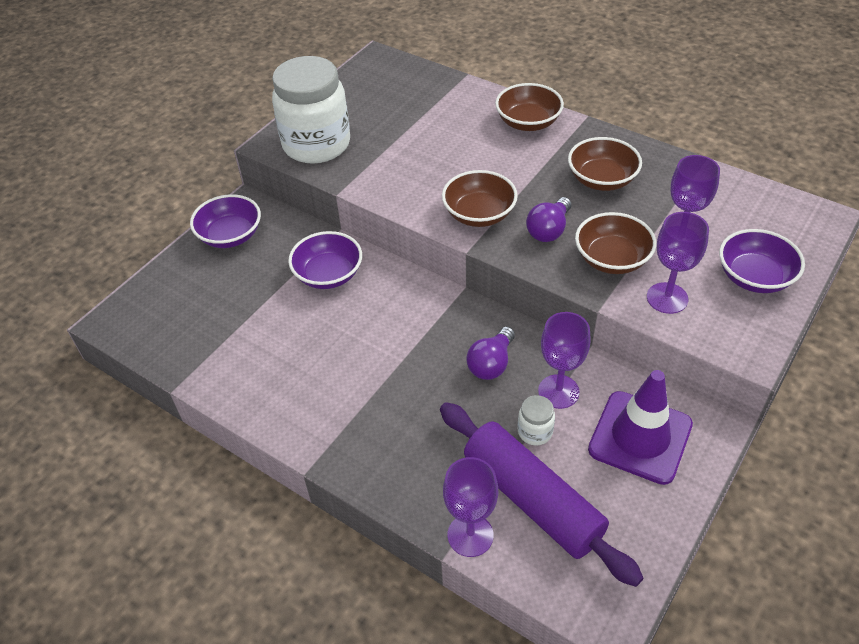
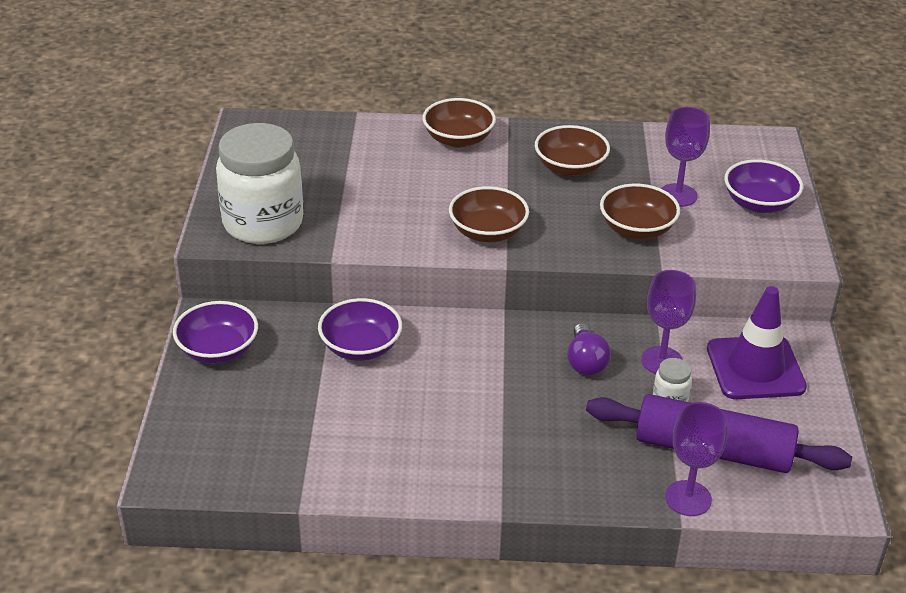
camera: 35 degrees left, 10 degrees down
(549, 230) = (562, 224): purple light bulb -> none
(667, 298) = (707, 243): purple goblet -> none

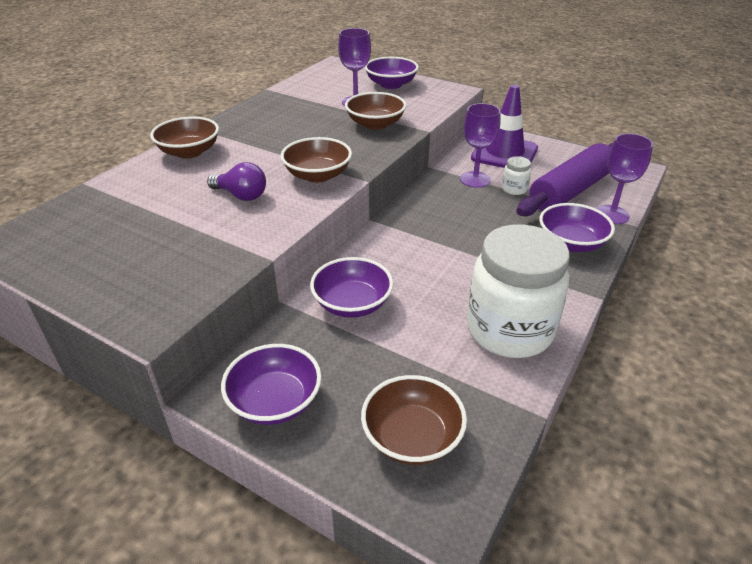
camera: 60 degrees left, 0 degrees up
(263, 223) = (169, 282): white jar -> white jar (509, 330)
(570, 167) = (282, 124): brown bowl -> brown bowl (412, 437)
(586, 362) = (455, 206): purple light bulb -> purple light bulb (241, 195)
(590, 474) = (571, 243): none -> purple bowl

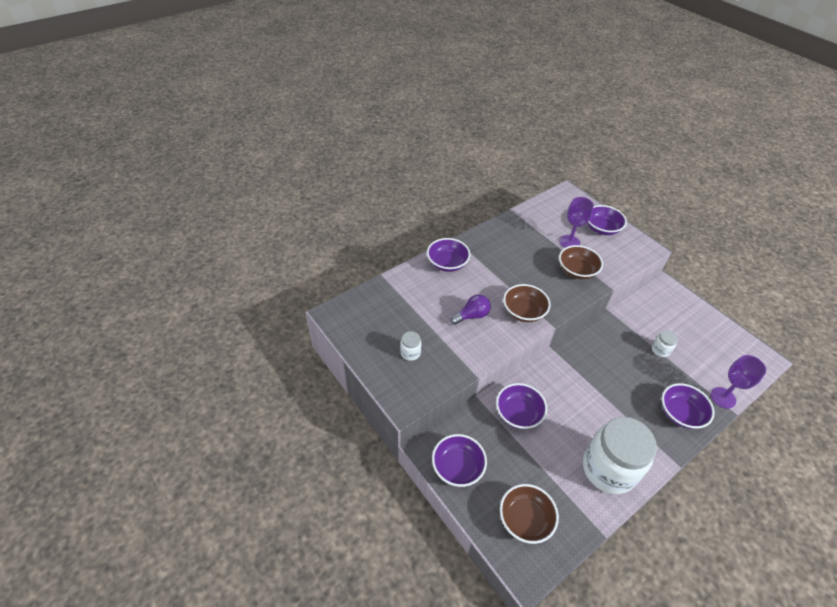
camera: 20 degrees right, 10 degrees up
(149, 258) = (410, 353): none -> white jar
(189, 152) = (447, 263): brown bowl -> purple bowl
(241, 195) = (472, 316): purple light bulb -> purple light bulb turned 75 degrees counterclockwise
(475, 179) = (635, 332): purple goblet -> none
(504, 153) = (667, 312): purple traffic cone -> none
(570, 191) = (702, 365): purple rolling pin -> none

